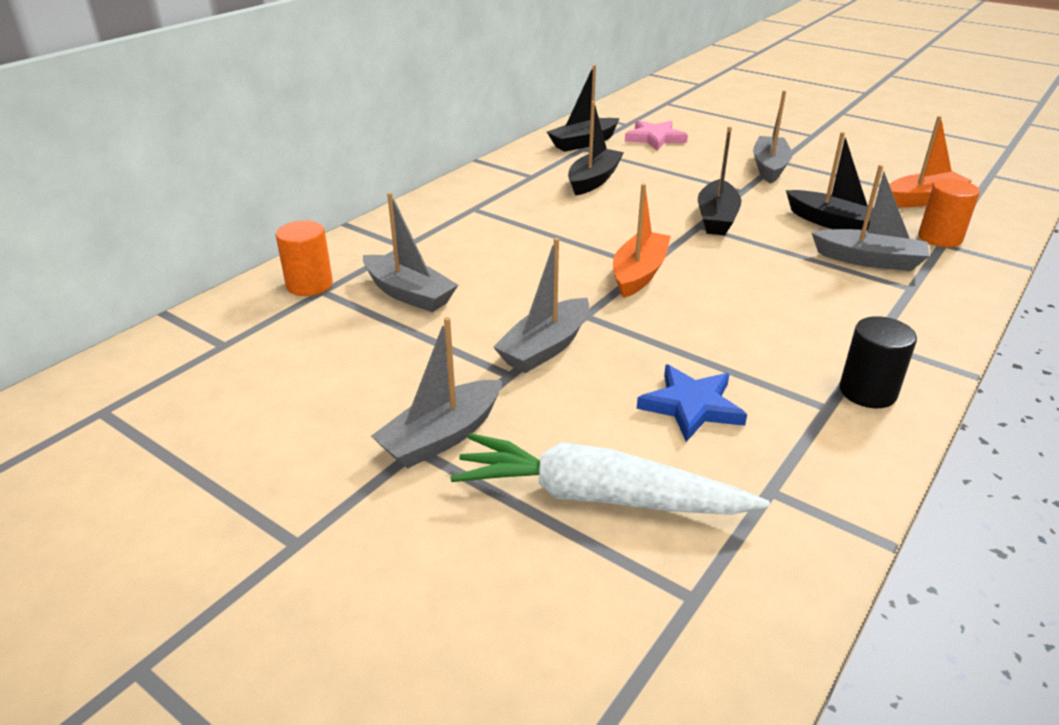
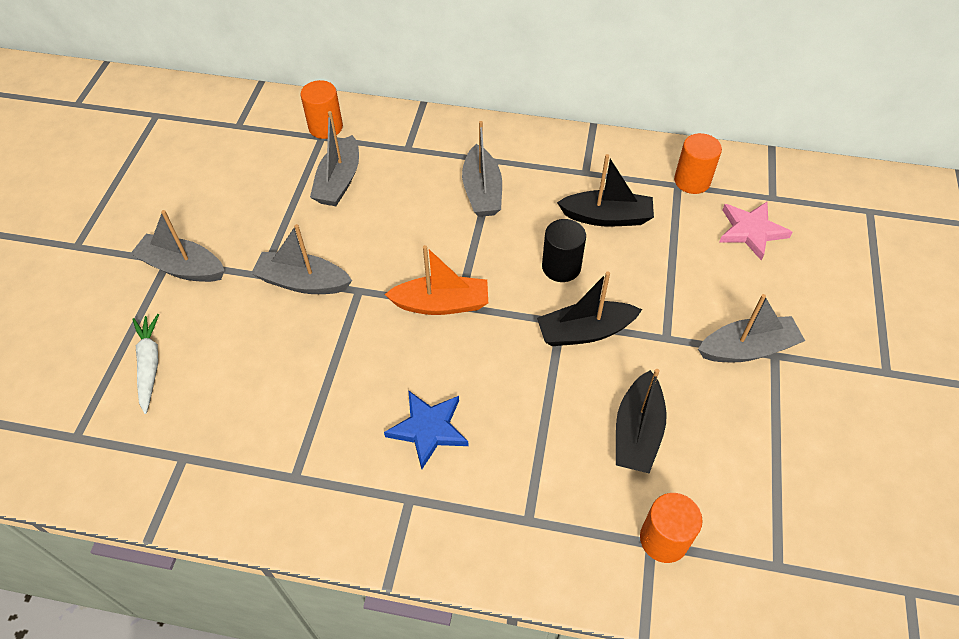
camera: 65 degrees right, 20 degrees up
(583, 143) = (692, 181): black boat -> orange cylinder
(599, 497) = (149, 365): white carrot -> white carrot, size x0.57
(691, 406) = (263, 389): blue star -> blue star (428, 429)
(867, 392) = (326, 503): black cylinder -> black cylinder (561, 267)
(869, 260) = (568, 476): grey boat -> grey boat (482, 191)
(922, 199) = (764, 513): orange boat -> none

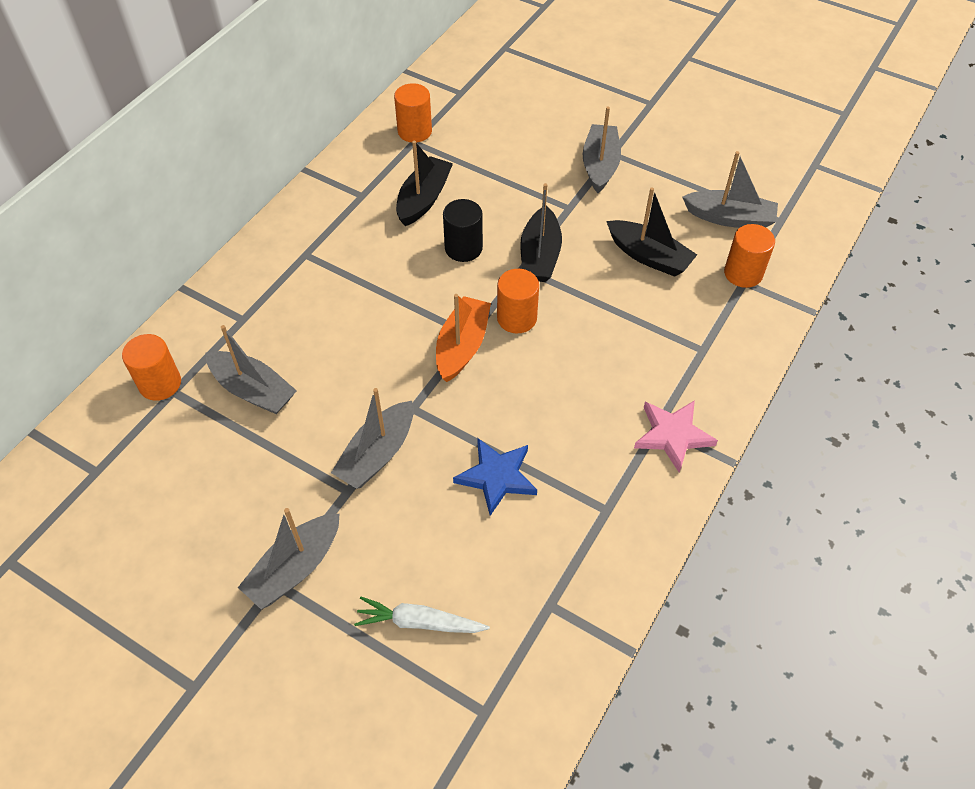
camera: 70 degrees left, 0 degrees up
(428, 429) = (594, 393): blue star -> blue star (497, 477)
(482, 191) = (340, 276): grey boat -> grey boat (729, 218)
(494, 336) = (516, 318): none -> orange cylinder
(751, 231) = (488, 118): pink star -> pink star (673, 435)

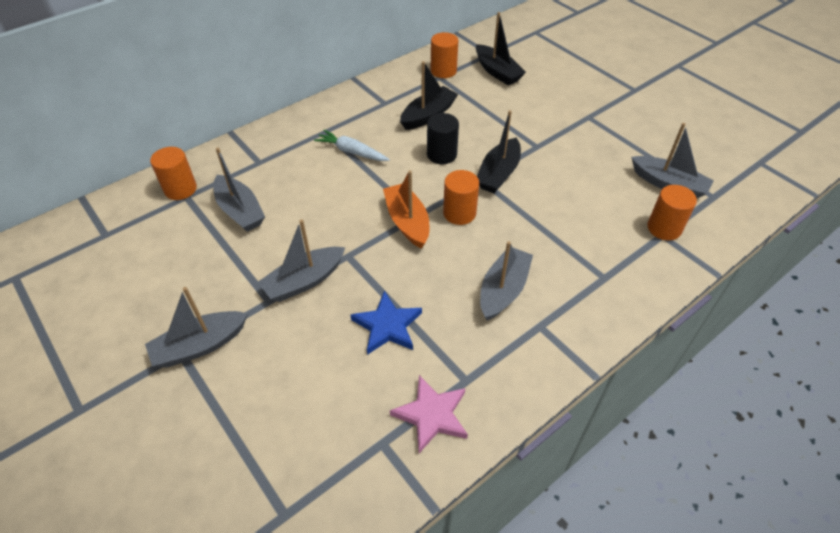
camera: 20 degrees right, 5 degrees down
(420, 622) = (270, 420): white carrot -> white carrot (352, 152)
(462, 346) = (407, 222): orange boat -> orange boat turned 60 degrees counterclockwise
(600, 165) = (575, 123): grey boat -> grey boat (503, 290)
(649, 256) = (587, 196): black boat -> black boat (497, 72)
(673, 435) = (549, 338): pink star -> pink star (432, 415)

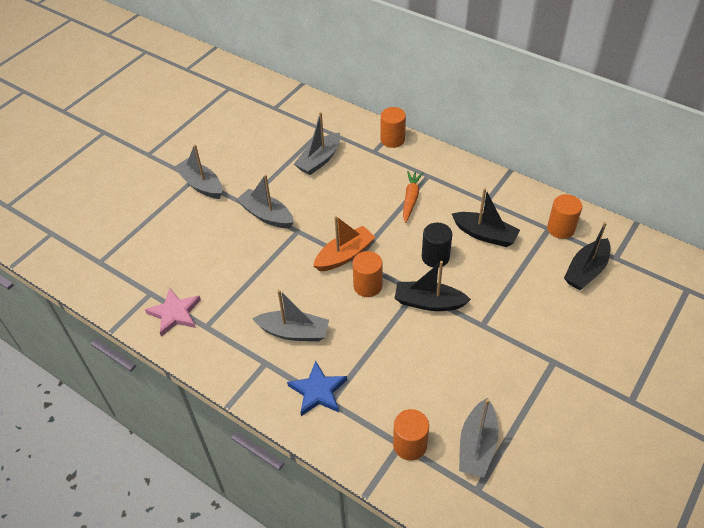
camera: 75 degrees right, 0 degrees up
(180, 189) = (328, 123): orange cylinder -> orange cylinder (392, 140)
(352, 152) = (410, 199): white carrot -> orange carrot
(387, 326) = (240, 271): blue star -> blue star (318, 391)

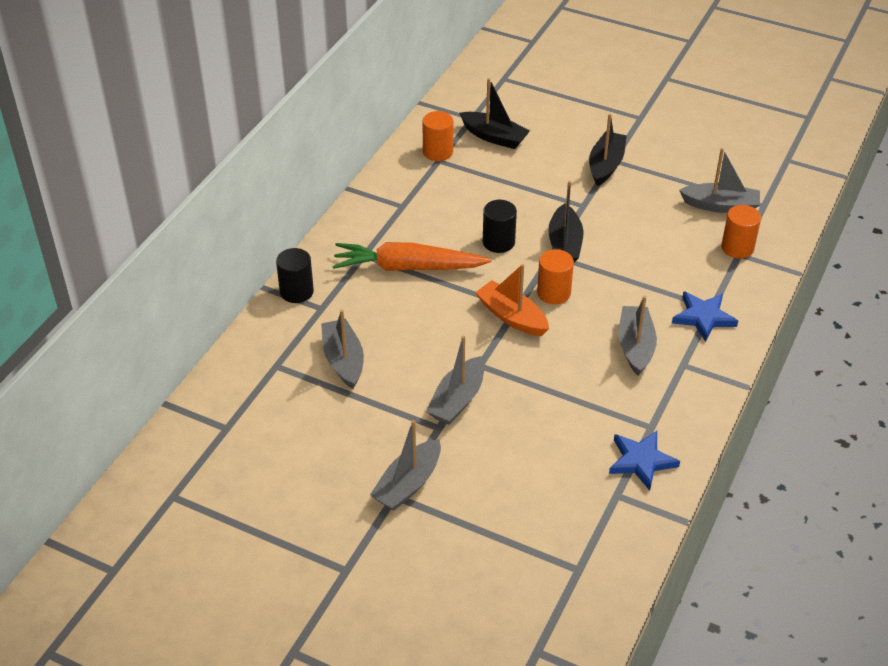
camera: 100 degrees left, 5 degrees down
(175, 313) = (641, 461): pink star -> blue star
(319, 160) = (343, 360): grey boat -> grey boat turned 135 degrees counterclockwise
(392, 140) = (296, 291): orange cylinder -> black cylinder
(410, 199) = (408, 267): orange carrot -> orange carrot, size x1.74
(485, 235) = (457, 206): black boat -> black boat (606, 165)

